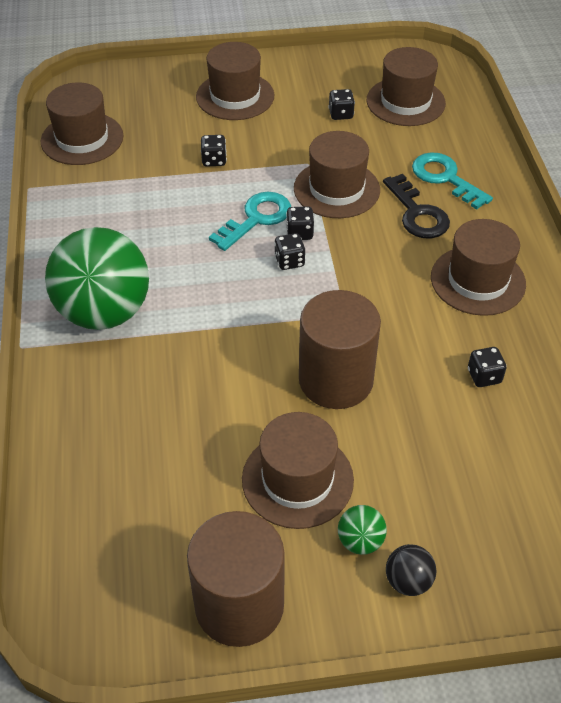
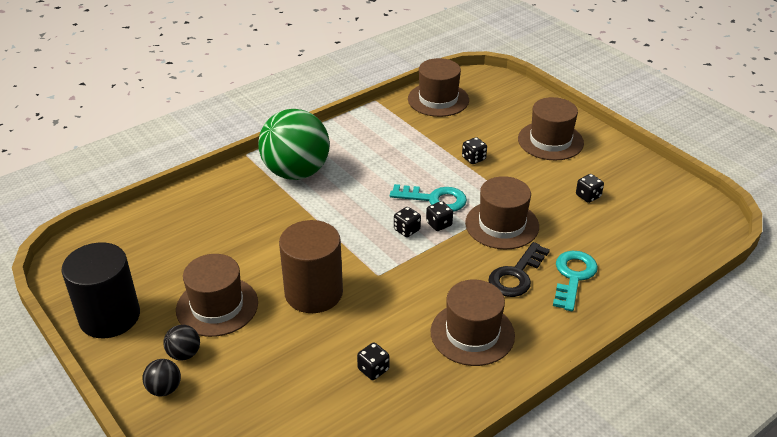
camera: 60 degrees right, 10 degrees down
(239, 605) = (109, 316): brown cylinder -> black cylinder
(360, 541) = (184, 354): green ball -> black ball
(405, 102) = (642, 223): brown hat -> none

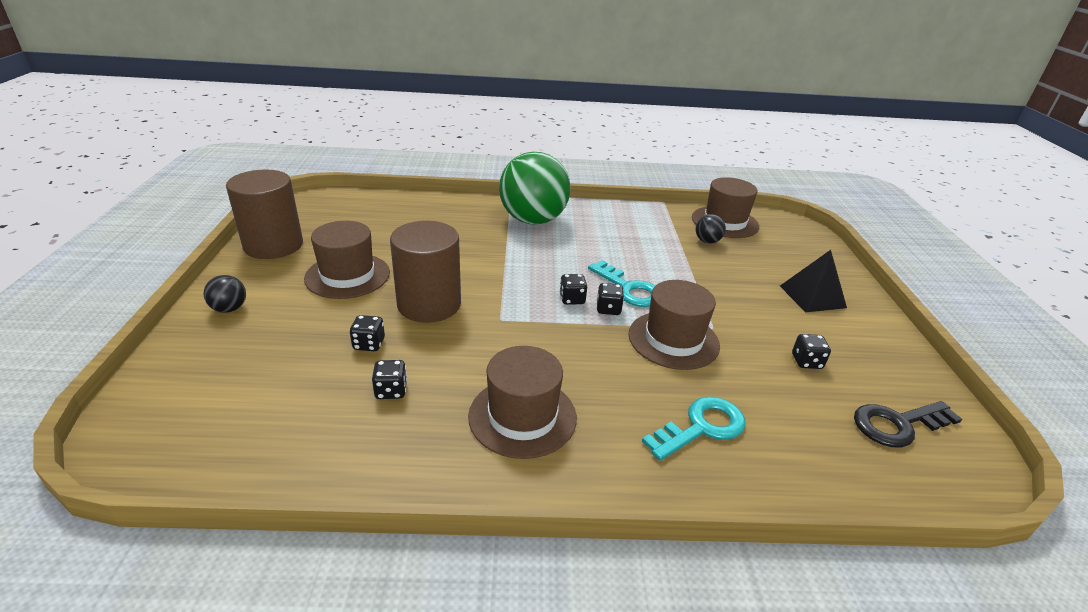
camera: 35 degrees right, 5 degrees down
(109, 316) = (273, 245): black cylinder -> brown cylinder
(184, 354) = (278, 294): black ball -> black ball (707, 241)
(473, 158) = (708, 276): black dice -> black dice (369, 344)
(516, 275) = (636, 391): black key -> black key (897, 424)
(550, 141) = (812, 296): brown hat -> black pyramid

